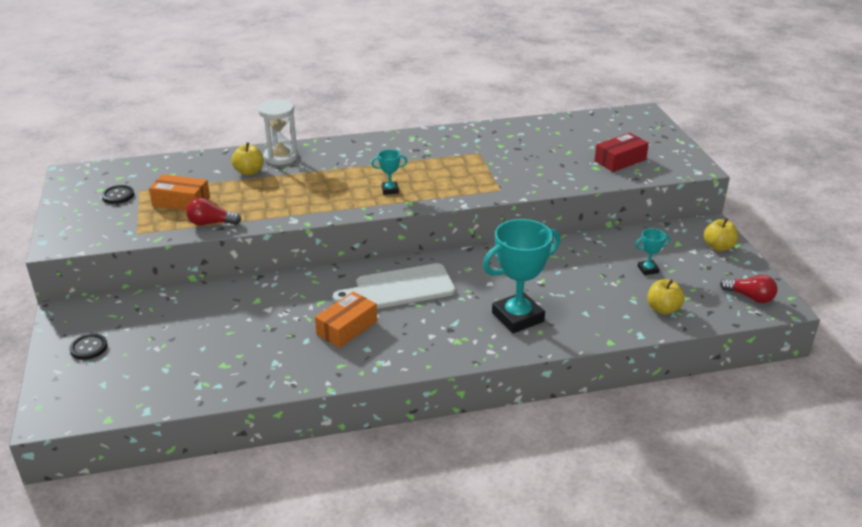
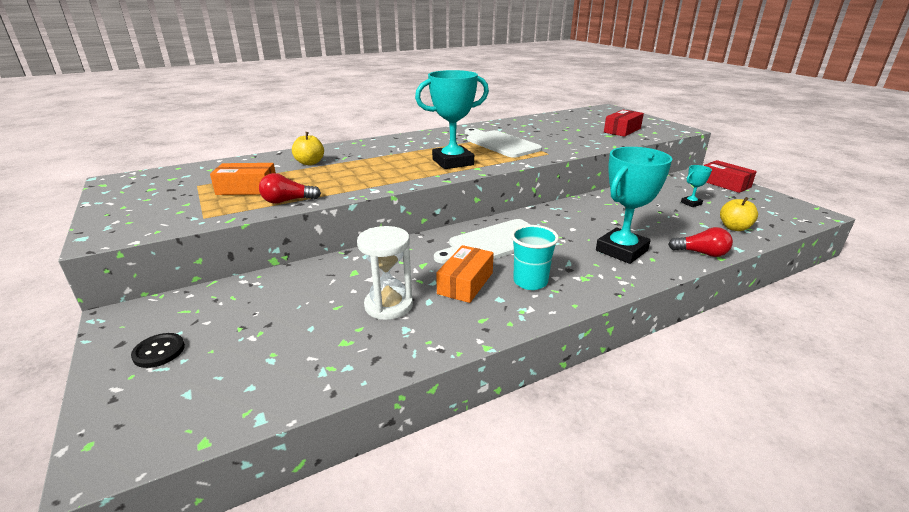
camera: 15 degrees left, 5 degrees down
(118, 195) = (173, 191): black button -> none
(281, 157) = (335, 151): white hourglass -> white hourglass (389, 305)
(390, 190) = (453, 162): turquoise trophy -> turquoise trophy, size x2.21
(405, 336) = (530, 282): none -> turquoise cup
(460, 166) = (500, 143): none -> white cutting board
(718, 247) = (725, 184): yellow apple -> red box
(750, 297) = (788, 211): red light bulb -> red light bulb (701, 253)

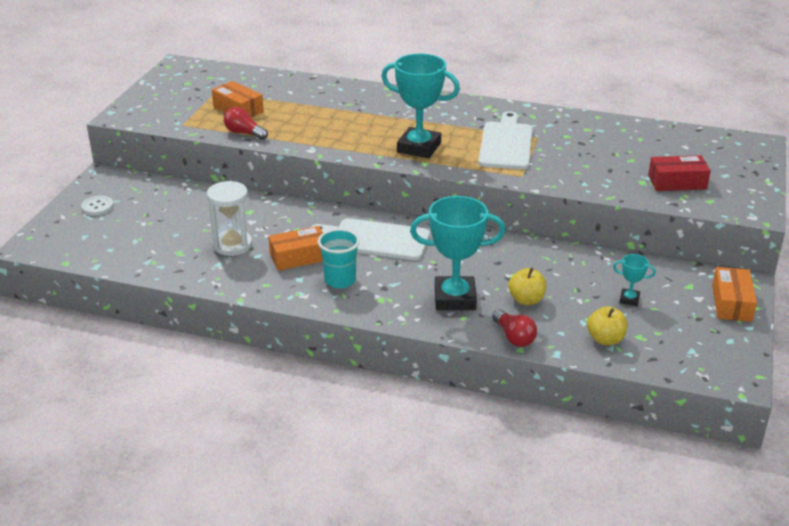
camera: 45 degrees right, 5 degrees up
(159, 351) = (97, 207): black button -> white button
(310, 163) = (315, 99): yellow apple -> yellow apple (526, 300)
(725, 184) = (731, 303): red box -> orange box

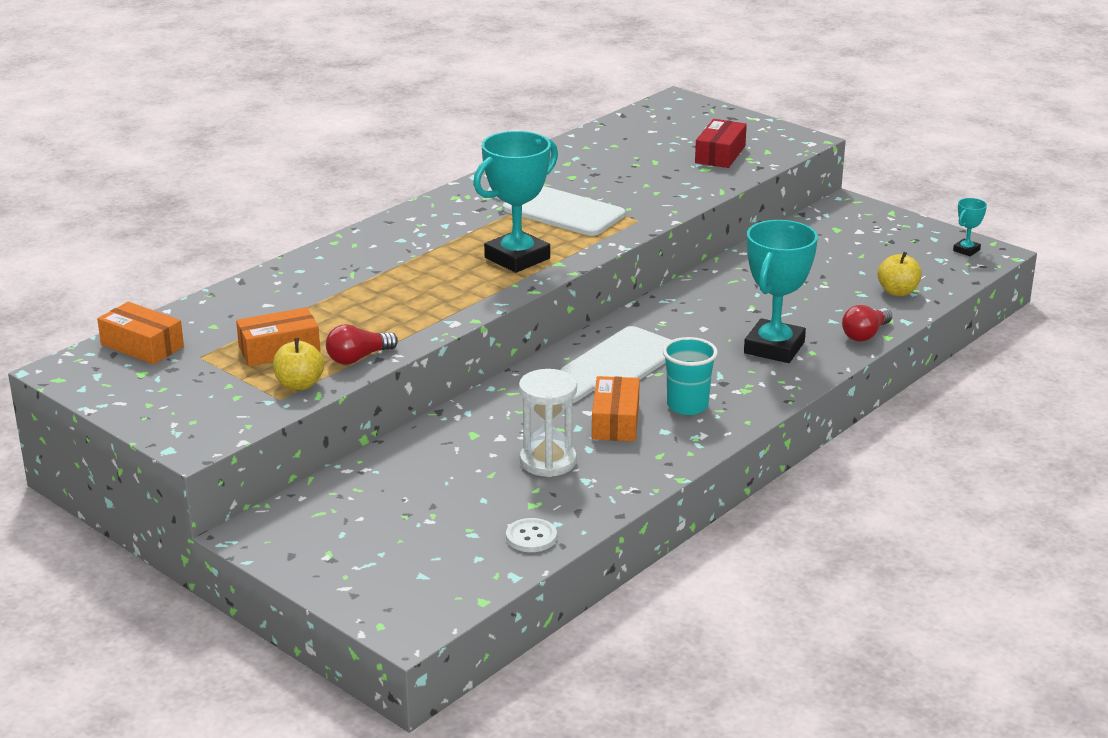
camera: 65 degrees left, 5 degrees down
(97, 207) = (345, 552): white button -> white button (531, 537)
(514, 337) = (865, 334): red light bulb -> red light bulb turned 135 degrees clockwise
(526, 300) = (804, 311): yellow apple -> yellow apple (299, 385)
(629, 299) = (839, 262): turquoise trophy -> turquoise trophy (966, 250)
(731, 303) = (877, 220): orange box -> orange box (142, 346)

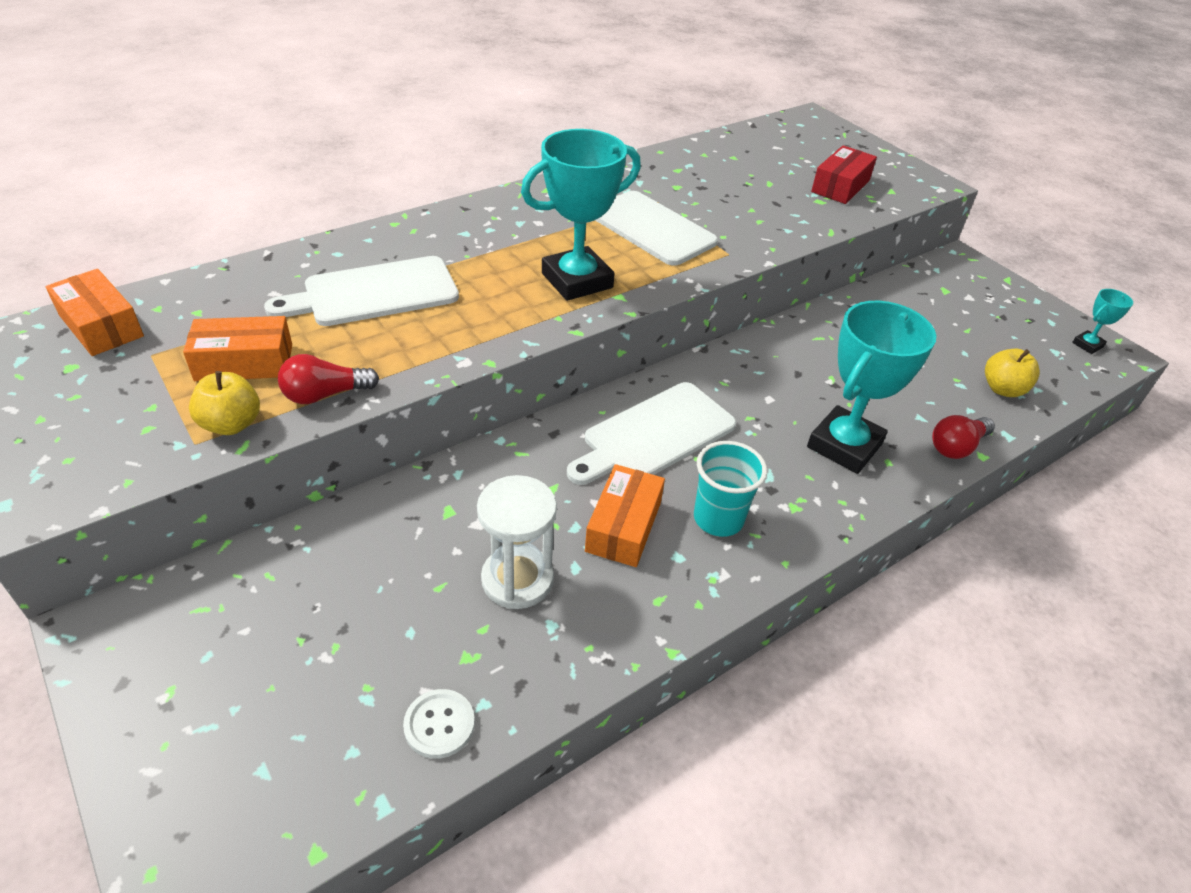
camera: 10 degrees right, 15 degrees up
(351, 292) = (374, 293): none -> white cutting board

